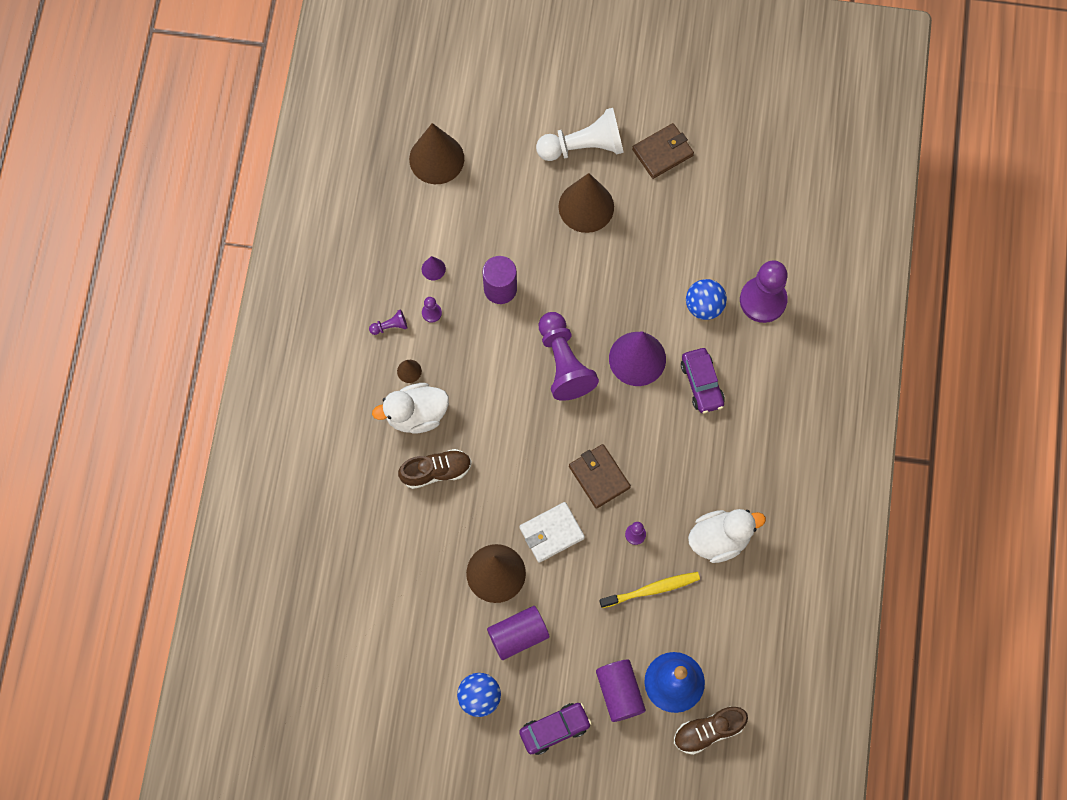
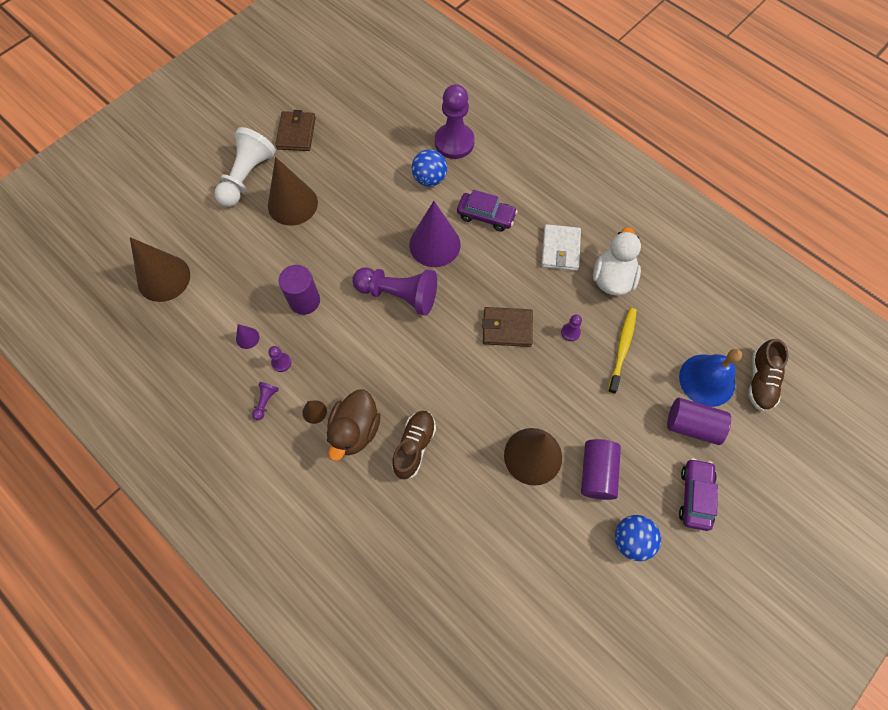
camera: 55 degrees left, 5 degrees down
(416, 415) = (355, 430): white duck -> brown duck
(551, 533) = (528, 391): white wallet -> white wallet (560, 249)

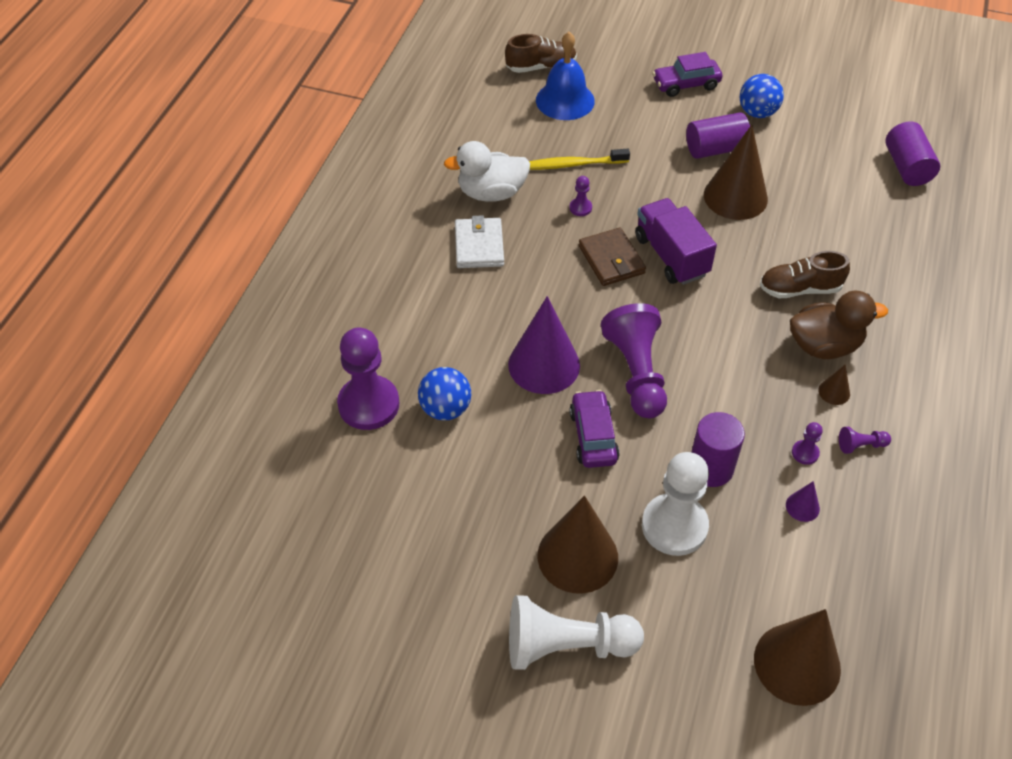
camera: 115 degrees left, 15 degrees down
(280, 261) = (674, 526): none -> white pawn
(296, 133) = (449, 616): brown wallet -> none
(486, 216) = (471, 329): purple car -> purple car (593, 436)
(491, 371) = (671, 256): none -> purple truck
(560, 249) = (479, 246): white wallet -> white wallet turned 75 degrees counterclockwise
(692, 425) = (619, 100): purple cylinder -> purple cylinder (907, 167)

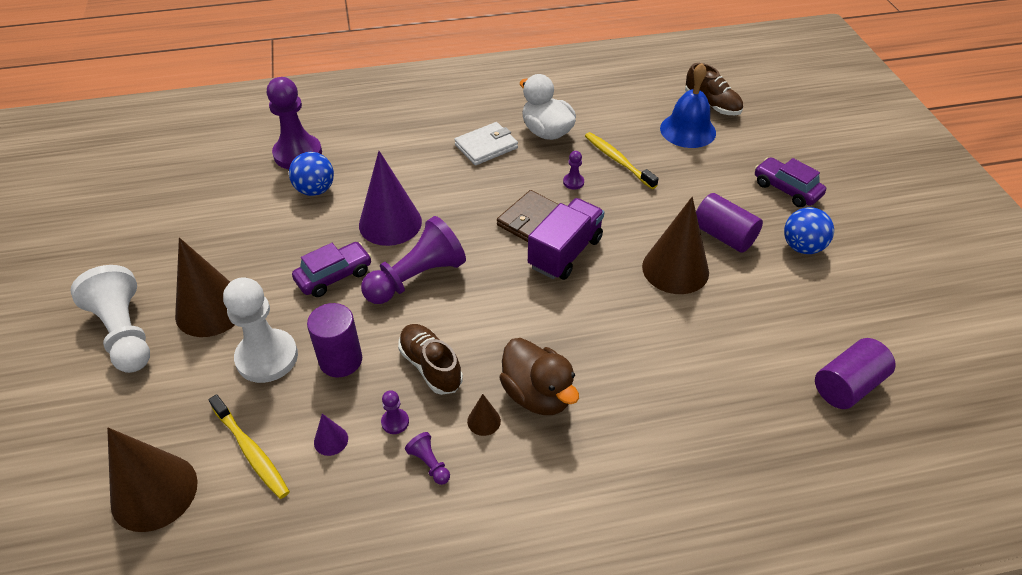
camera: 60 degrees right, 5 degrees down
(785, 572) = (251, 451): none -> yellow toothbrush
(800, 289) = (596, 353): brown shoe -> brown shoe (430, 366)

